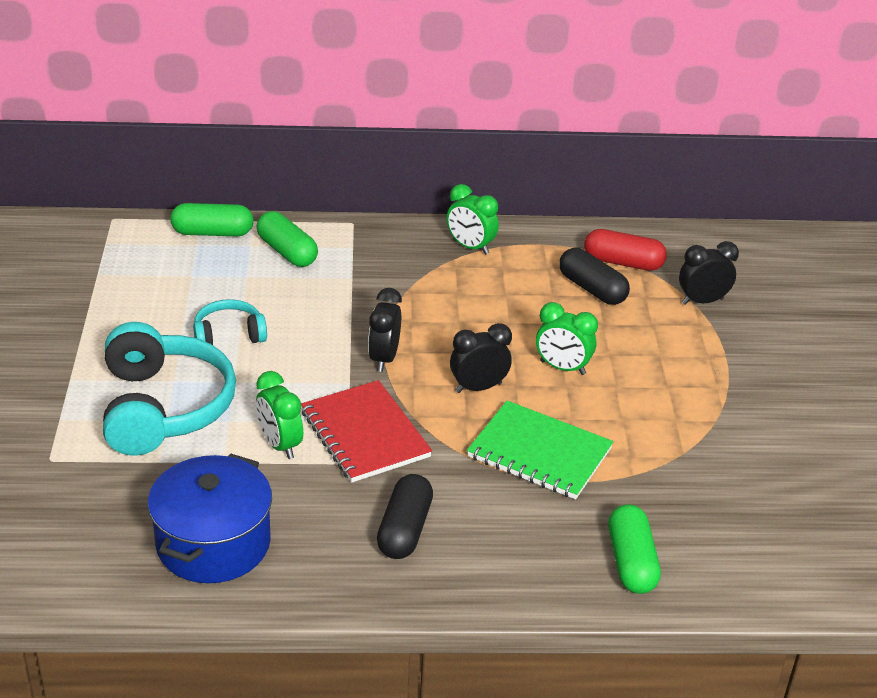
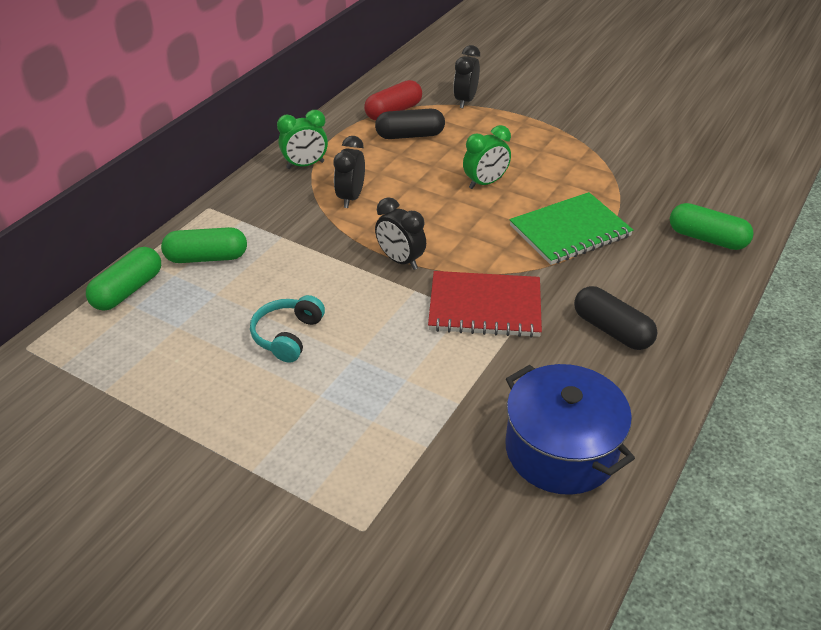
camera: 55 degrees left, 5 degrees up
(163, 407) = (352, 416): turquoise headphones -> none
(280, 445) = (462, 360): green clock -> none
(478, 388) = (475, 229): black clock -> black clock (351, 197)

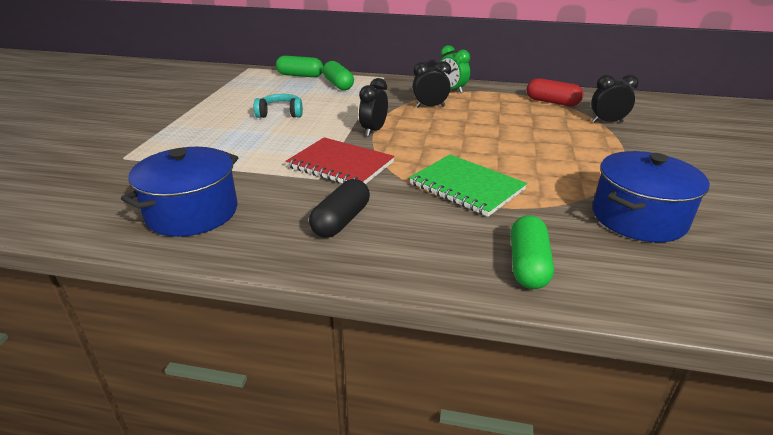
camera: 70 degrees right, 10 degrees down
(410, 135) = (528, 111): black capsule -> none
(485, 183) = (497, 145): green clock -> none
(485, 307) = (340, 165): red notebook -> red notebook turned 45 degrees counterclockwise
(651, 160) = (638, 217): none -> blue pot

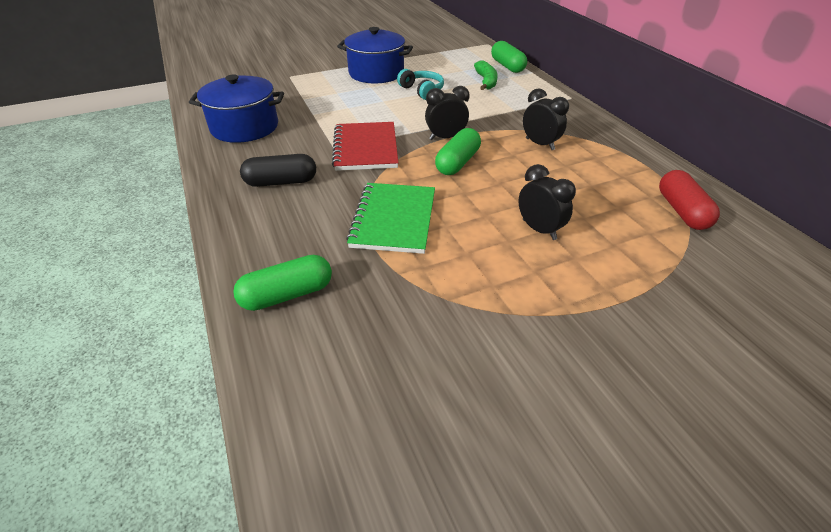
camera: 55 degrees right, 10 degrees up
(310, 89) = (486, 81): none -> green banana
(338, 85) = (516, 87): green capsule -> green capsule (457, 163)
(452, 90) = (603, 140): green clock -> none
(607, 122) = (688, 269): black clock -> black clock (539, 229)
(638, 217) = (444, 351): blue pot -> blue pot (376, 73)

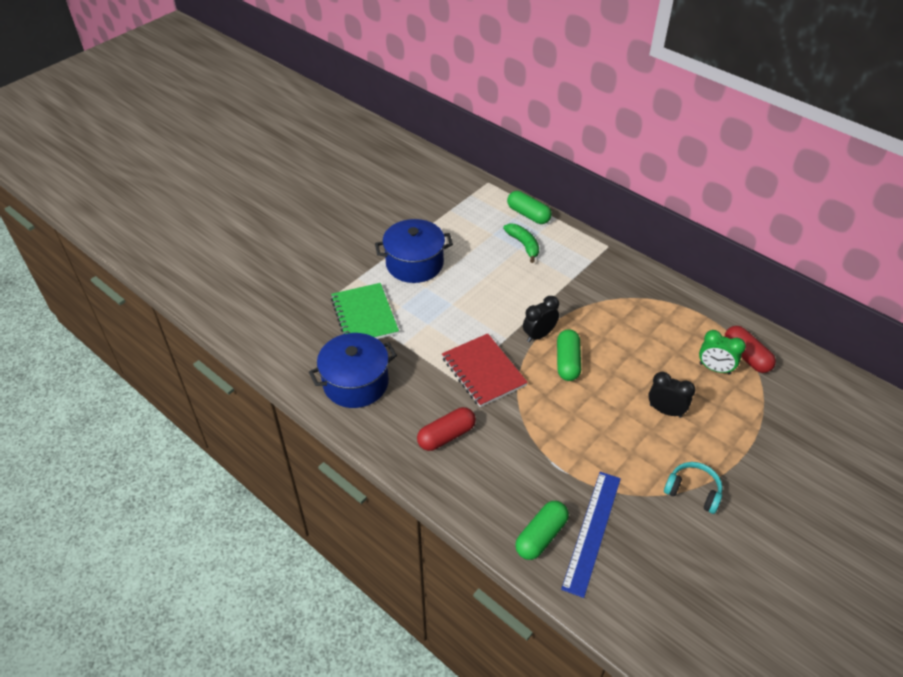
camera: 25 degrees left, 5 degrees up
(281, 182) = (446, 436): black capsule -> red capsule
(350, 312) = (592, 531): none -> blue ruler
(394, 219) = (562, 440): green notebook -> green notebook (364, 316)
(422, 90) = (476, 277): turquoise headphones -> turquoise headphones (693, 491)
(540, 144) = (616, 317): black clock -> none
(631, 211) = (714, 368): none -> green clock

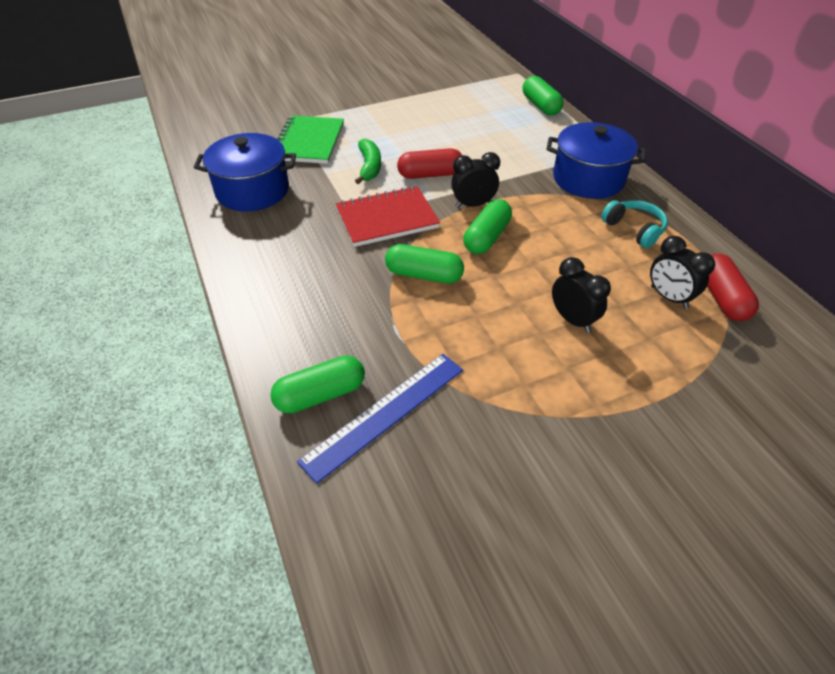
camera: 25 degrees right, 0 degrees up
(414, 264) = (392, 115): blue pot -> blue pot (588, 179)
(446, 436) = (300, 262): red capsule -> red capsule (430, 174)
(483, 371) = (387, 218): red notebook -> red notebook turned 75 degrees clockwise
(523, 245) = (516, 127): green banana -> green banana (369, 167)
(545, 412) = (424, 275): none -> green capsule
(693, 491) = (549, 419): turquoise headphones -> turquoise headphones (634, 229)
(714, 368) = (668, 297): green clock -> black clock

